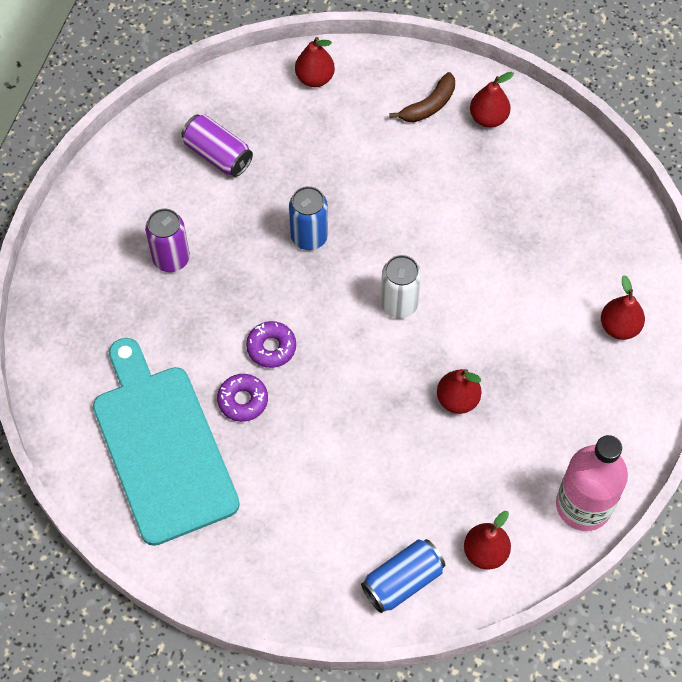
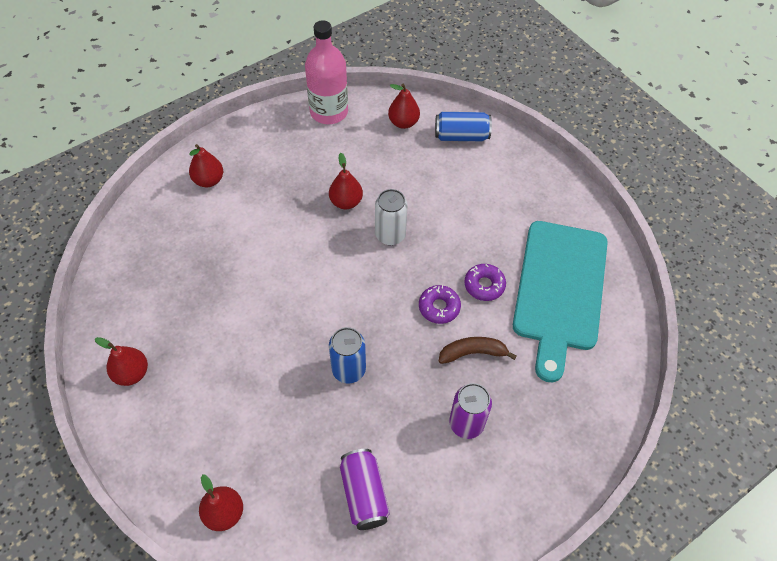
camera: 145 degrees left, 5 degrees down
(399, 304) = (328, 280): white can -> white can (390, 235)
(429, 105) = (162, 416): brown banana -> brown banana (472, 353)

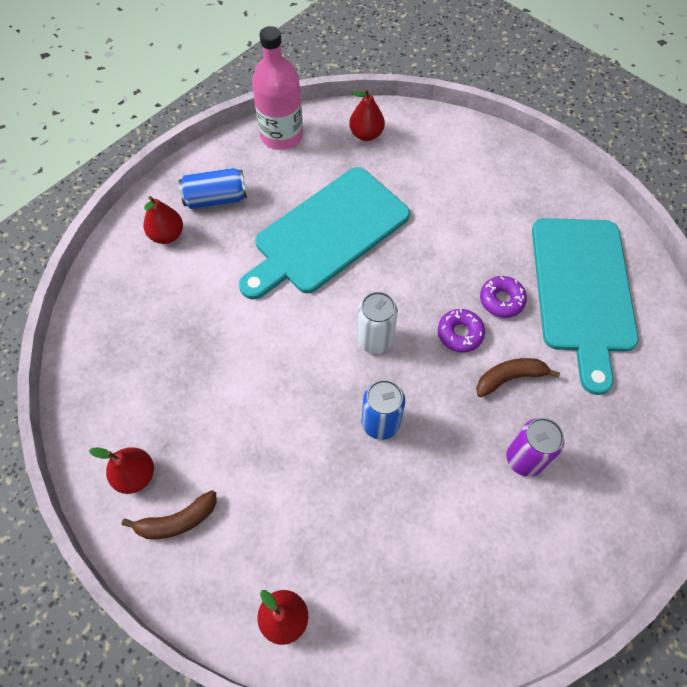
camera: 10 degrees left, 5 degrees up
(156, 416) = (177, 521): none -> brown banana
(346, 202) = (327, 233): red pear -> turquoise cutting board
(364, 494) = (435, 562): purple can -> none
(390, 235) = (385, 262): white can -> white can (375, 339)
(461, 136) = (432, 139): blue can -> blue can (216, 198)

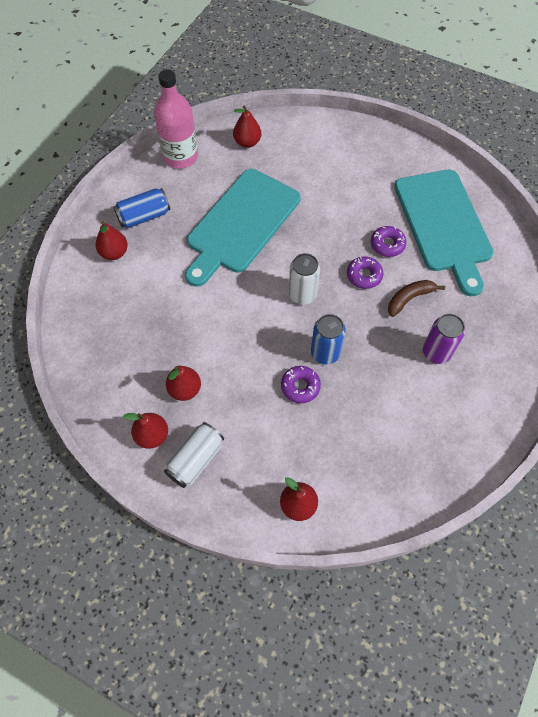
camera: 15 degrees left, 0 degrees up
(177, 521) = (195, 459): brown banana -> white can
(193, 426) = (185, 389): none -> red pear
(335, 459) = (300, 386): none -> purple donut

